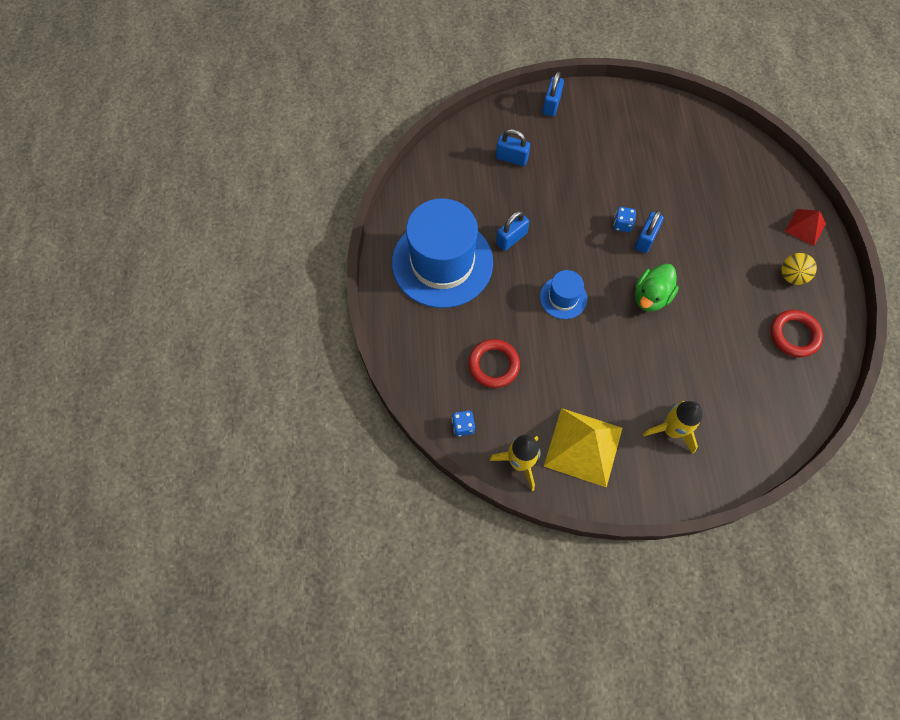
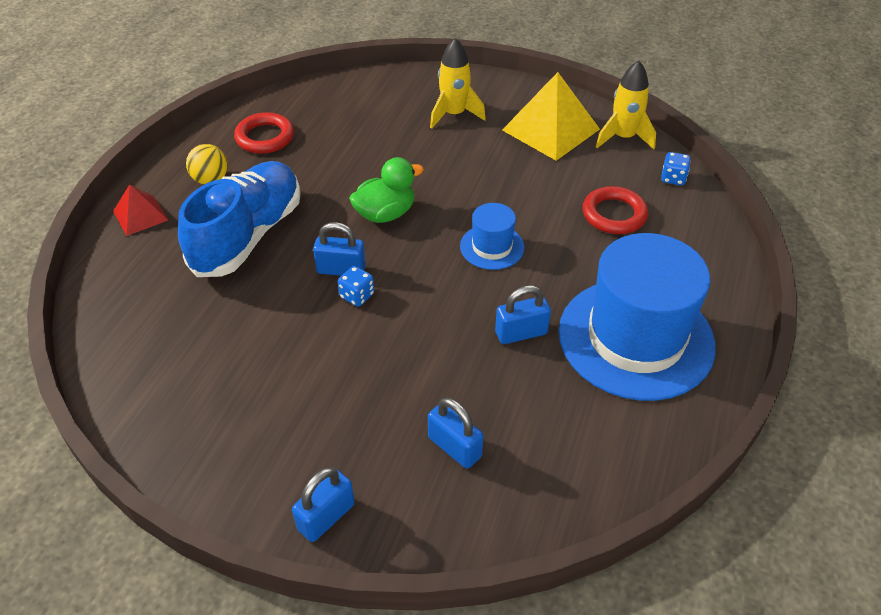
camera: 155 degrees left, 20 degrees down
(645, 239) = (341, 269): blue padlock -> blue padlock turned 45 degrees clockwise
(724, 241) = (248, 235): none -> blue shoe

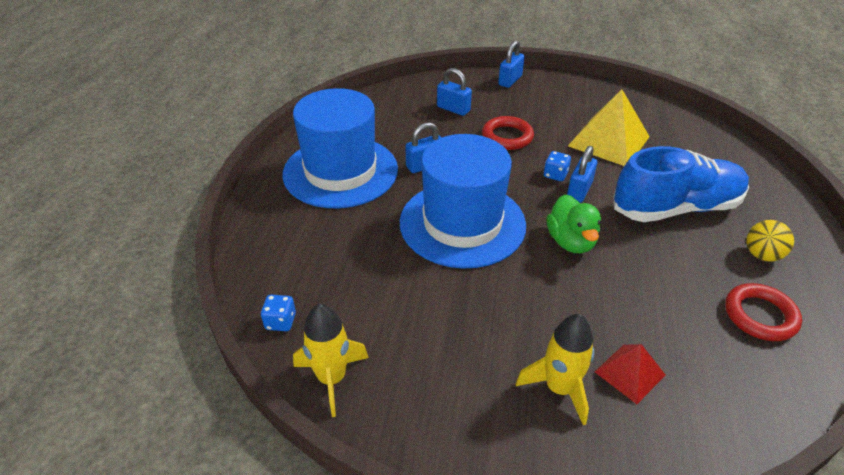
camera: 170 degrees right, 5 degrees down
(140, 215) = (784, 213): red pyramid -> red pyramid (629, 373)
(248, 235) = (676, 208): blue shoe -> blue shoe turned 120 degrees counterclockwise
(341, 269) = (579, 191): blue padlock -> blue padlock turned 60 degrees counterclockwise
(385, 214) = (571, 242): green duck -> green duck turned 60 degrees counterclockwise
(492, 247) = (462, 223): blue hat -> blue hat, size x2.18
(551, 129) = (426, 379): yellow pyramid -> yellow pyramid (608, 141)
(614, 214) = (350, 268): red ring -> red ring (507, 137)

